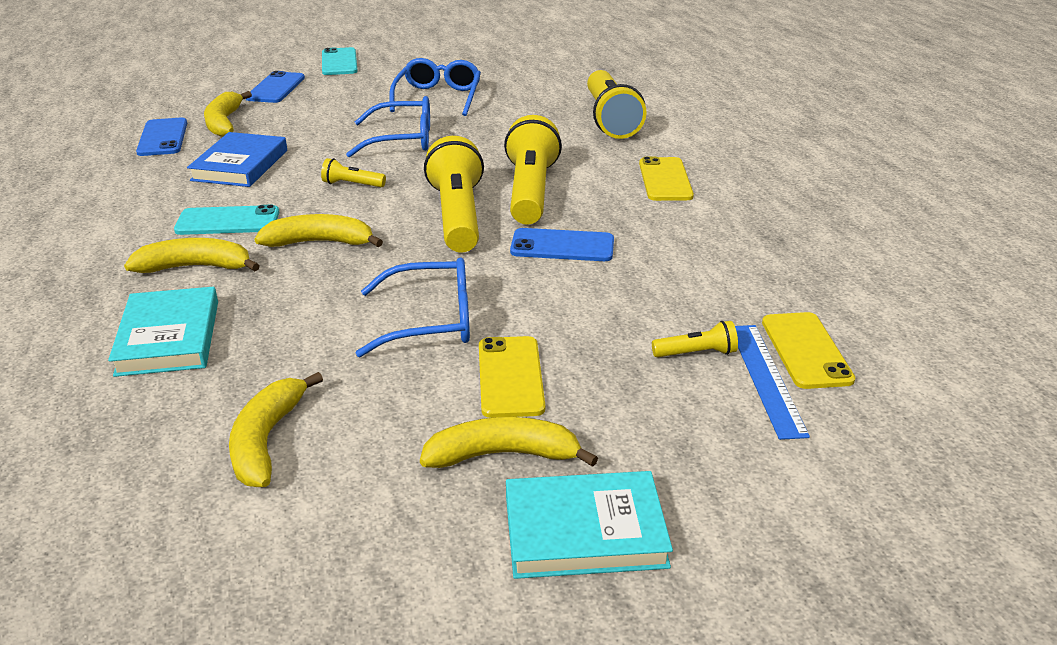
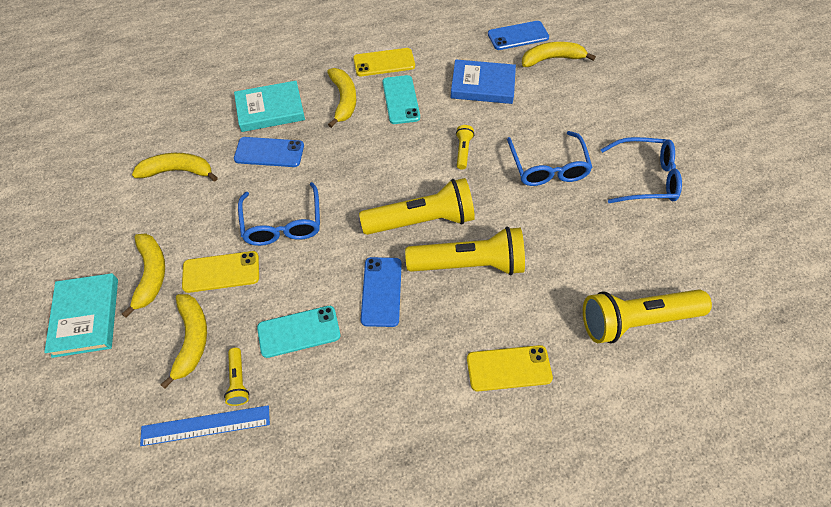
camera: 85 degrees right, 25 degrees up
(276, 88) = (628, 71): blue phone -> blue phone (269, 152)
(320, 242) = (377, 150): yellow banana -> yellow banana (192, 339)
(339, 62) = (702, 97): turquoise phone -> turquoise phone (299, 331)
(806, 350) = (236, 459): yellow phone -> yellow phone (384, 62)

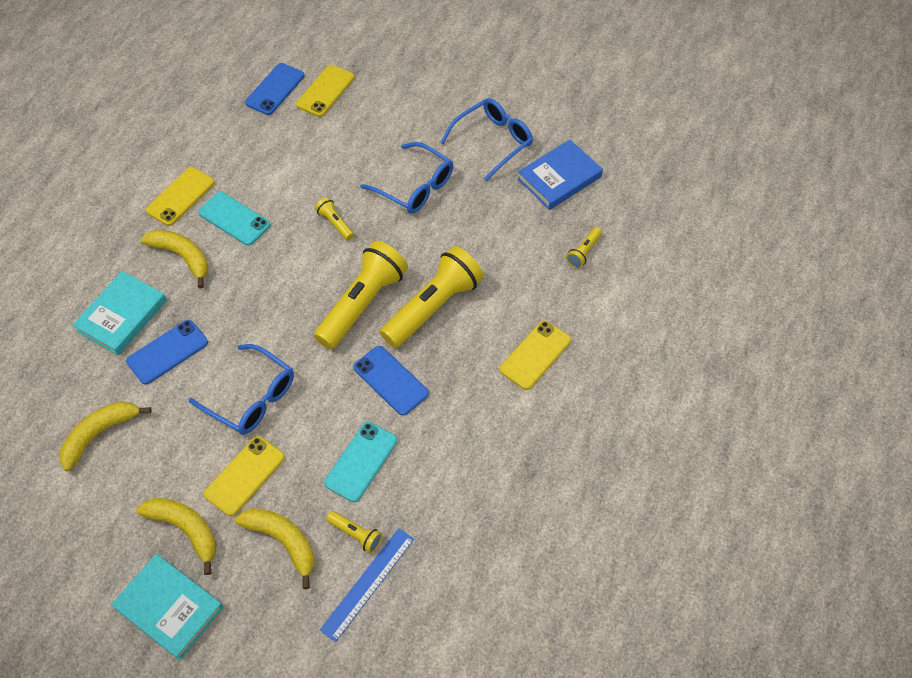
camera: 45 degrees left, 0 degrees up
(482, 85) = (291, 155): blue book -> blue book (559, 178)
(552, 59) = (325, 91): yellow banana -> yellow phone
(636, 320) = (583, 252): yellow flashlight -> yellow flashlight, size x0.44

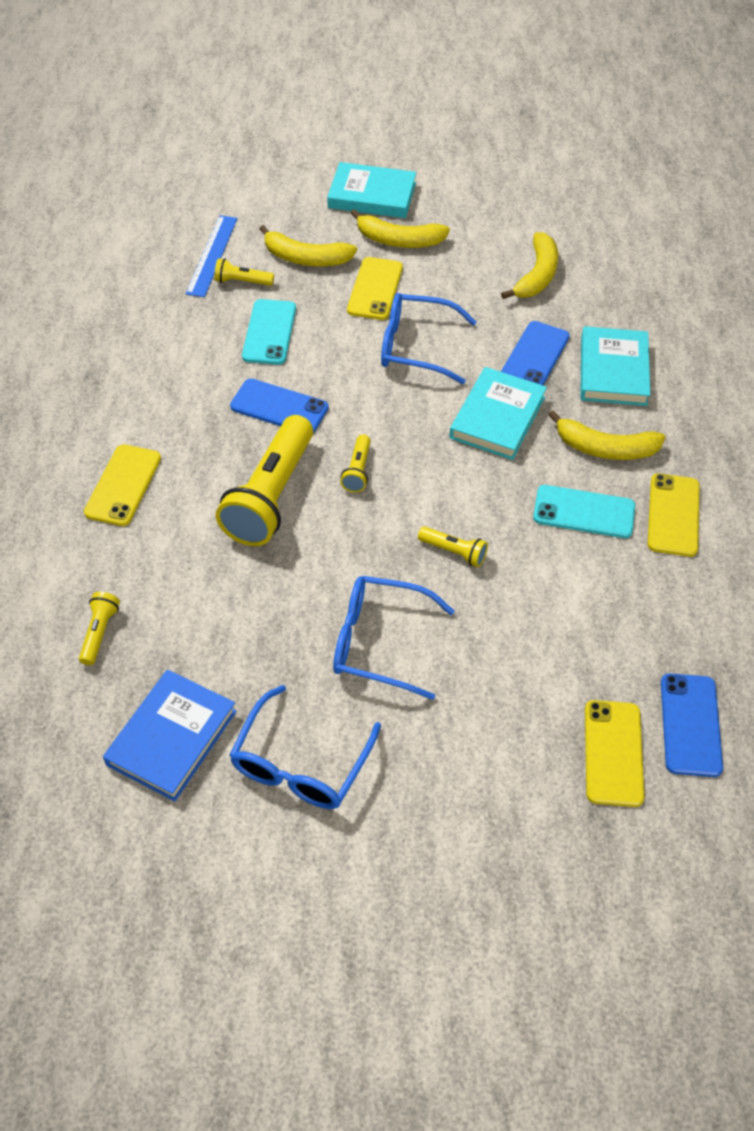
camera: 155 degrees right, 5 degrees down
(236, 309) = (497, 417): none -> turquoise book
(362, 304) = (357, 471): yellow flashlight -> yellow flashlight, size x0.44

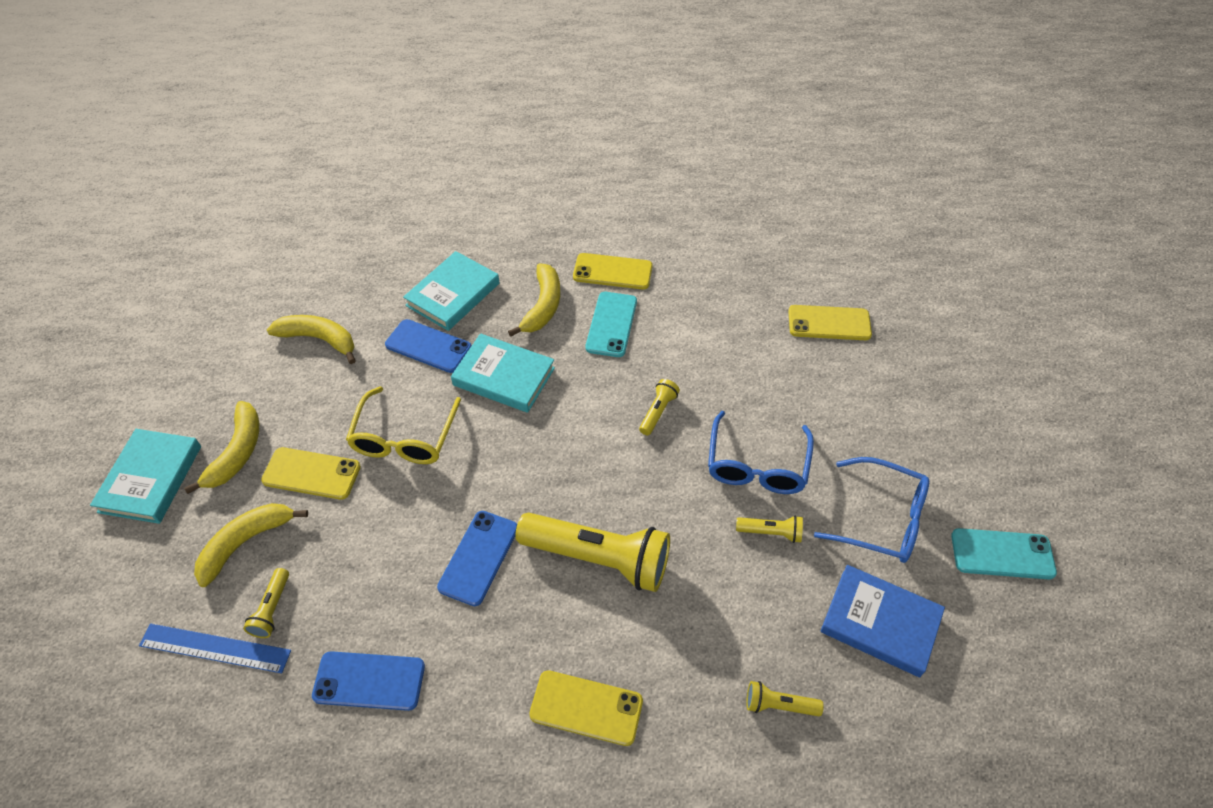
camera: 90 degrees left, 0 degrees up
(269, 332) = (363, 574): turquoise phone -> turquoise phone (1002, 554)
(306, 258) = (245, 542): yellow banana -> yellow banana turned 150 degrees counterclockwise
(357, 471) = (566, 485): yellow flashlight -> yellow flashlight (771, 532)
(414, 346) = (404, 439): blue glasses -> yellow glasses
(613, 371) = (453, 294): turquoise book -> turquoise book turned 60 degrees counterclockwise
(690, 725) = (798, 281): blue phone -> blue phone (369, 681)

